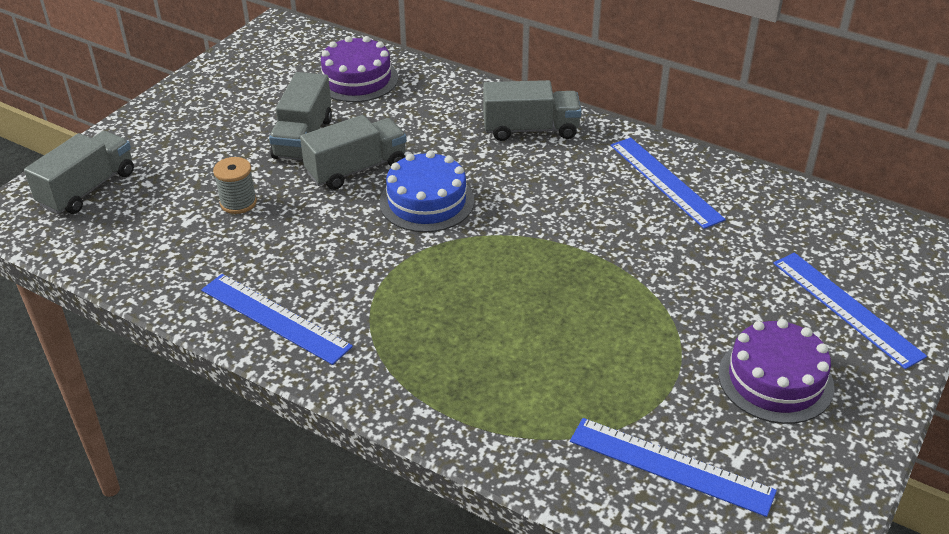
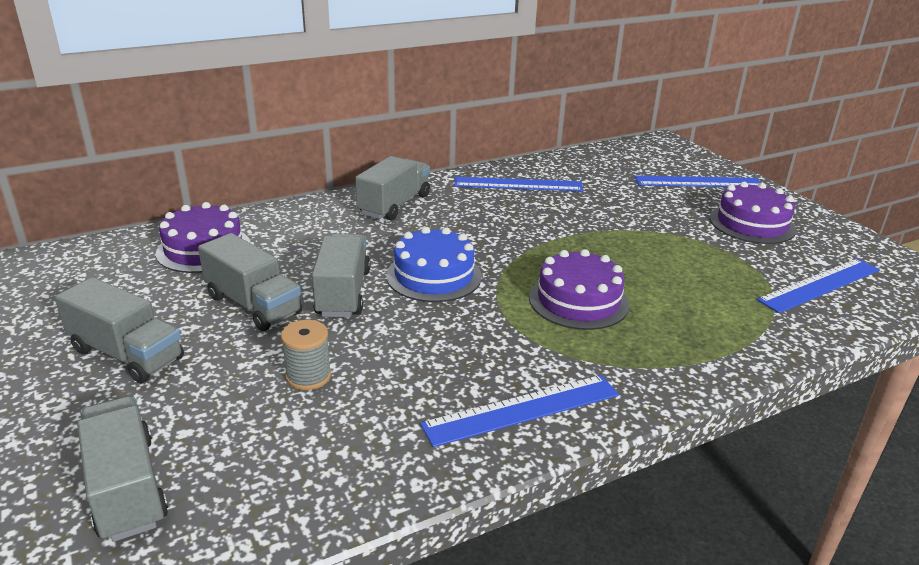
camera: 60 degrees left, 10 degrees down
(204, 120) = (127, 354): none -> grey truck
(464, 297) = (578, 301): none -> purple cake

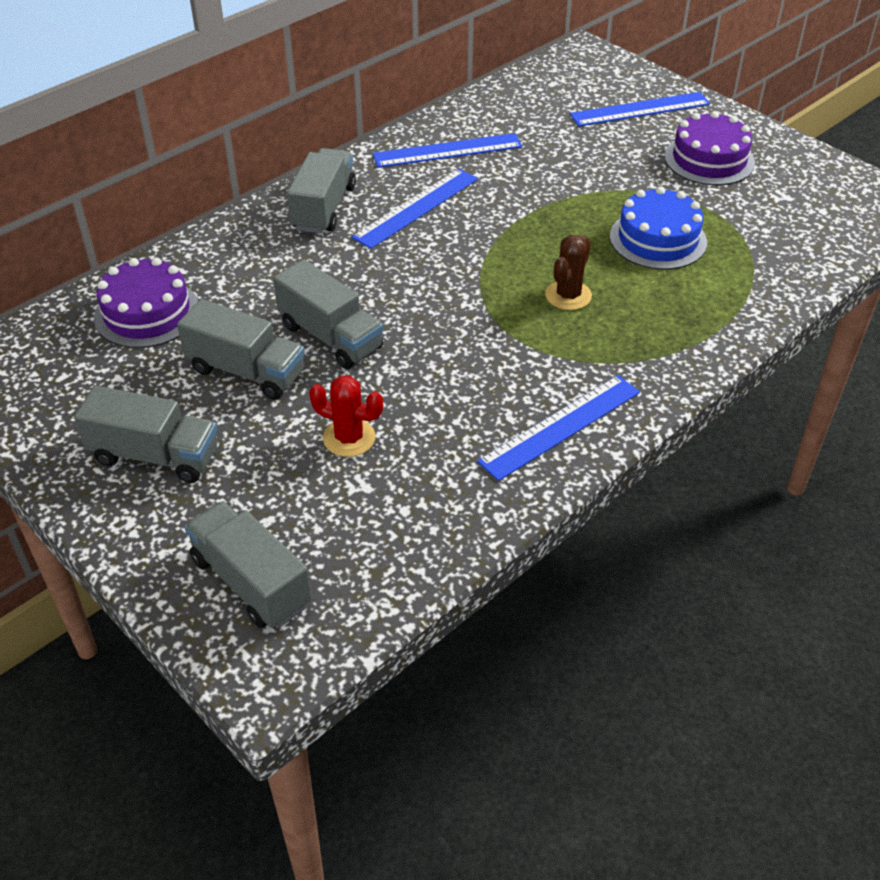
camera: 15 degrees left, 15 degrees up
(308, 376) = (349, 438): grey spool -> red cactus
(343, 293) = (330, 337): grey truck -> grey truck turned 150 degrees clockwise
(434, 276) = (412, 295): blue cake -> blue cake (658, 239)
(578, 301) = (568, 295): purple cake -> brown cactus
(819, 285) = (789, 227): blue ruler -> blue ruler (416, 208)

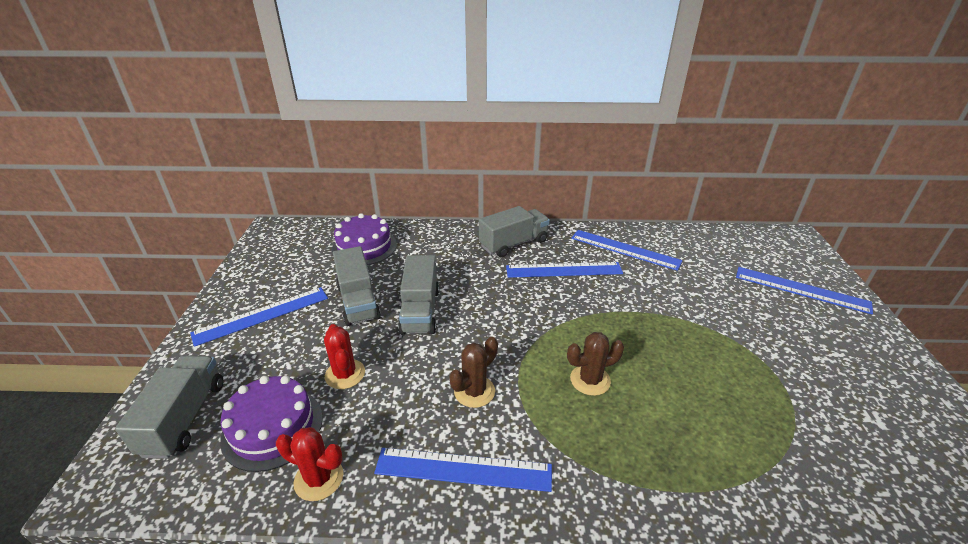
camera: 45 degrees right, 10 degrees down
(155, 456) = (262, 315): grey truck -> blue ruler
(459, 518) = (319, 479): none -> red cactus
(488, 368) = (474, 391): none -> brown cactus
(658, 239) = (710, 384): blue cake -> none
(709, 159) = (827, 352): purple cake -> purple cake (272, 427)

